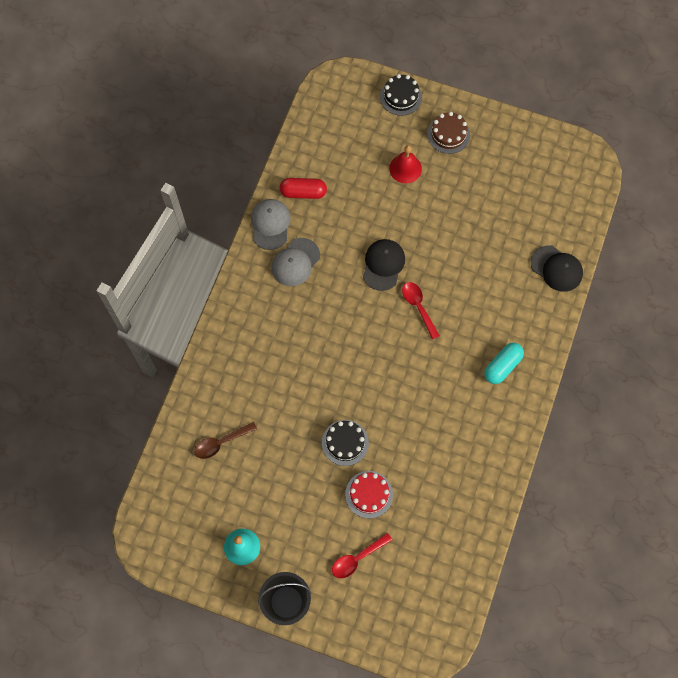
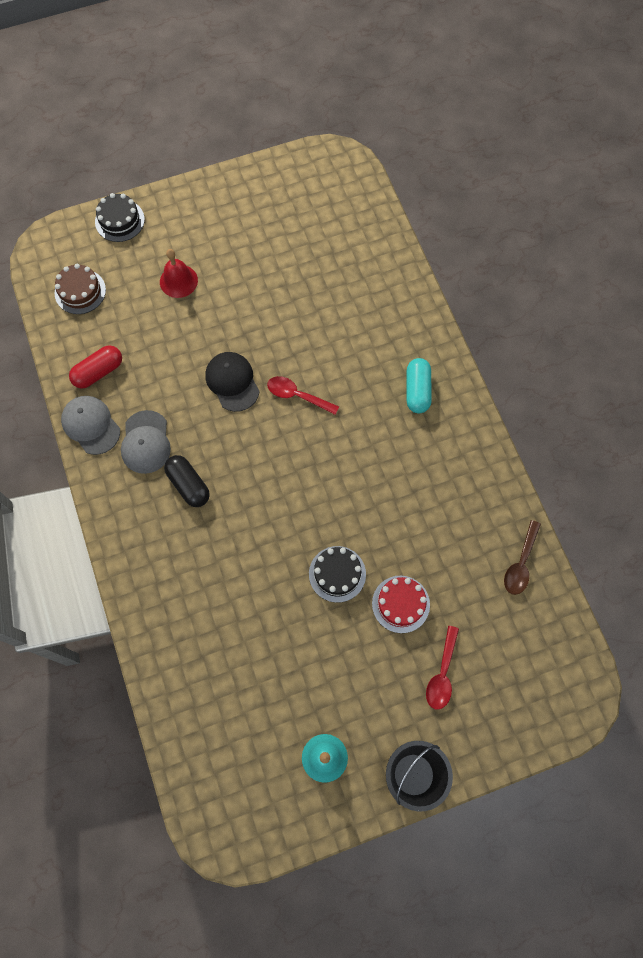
camera: 40 degrees left, 0 degrees up
(221, 442) = (218, 672): brown spoon -> brown spoon (520, 563)
(299, 311) = (188, 485): none -> black capsule
(448, 134) = (193, 223): brown cake -> brown cake (80, 291)
(556, 268) = (389, 270): black cap -> none

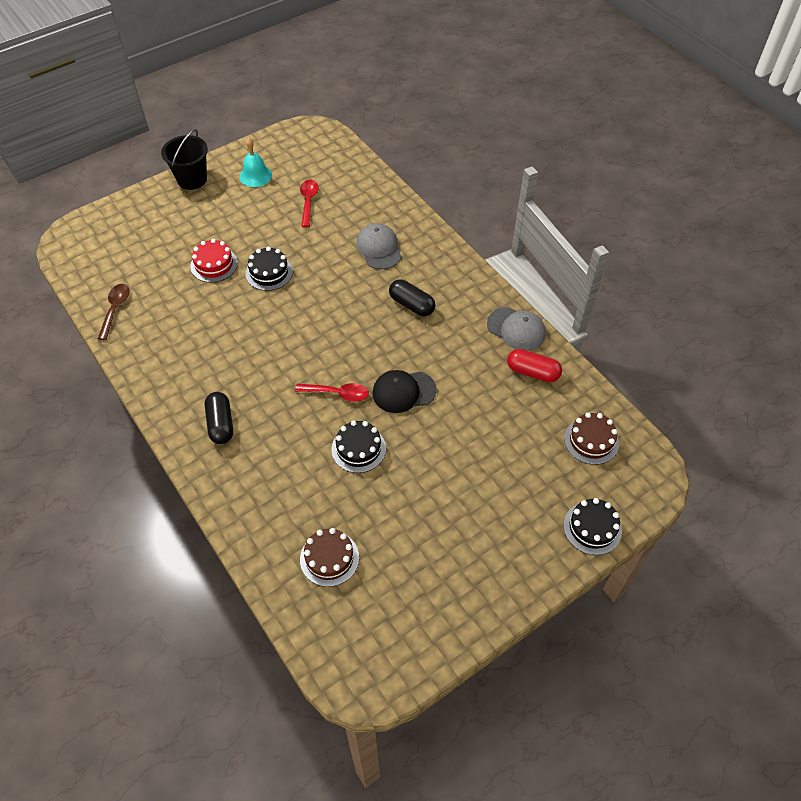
camera: 165 degrees right, 15 degrees down
(98, 372) = (532, 372): red capsule -> red capsule turned 75 degrees clockwise
(146, 442) = (462, 327): grey cap -> grey cap (379, 248)
(178, 281) = (496, 475): red bell -> none
(232, 382) = (403, 391): black cap -> black cap turned 120 degrees clockwise
(292, 334) = (358, 449): none -> black cake
(342, 247) = (329, 558): none -> brown cake
(417, 390) = (221, 424): turquoise capsule -> black capsule
(442, 673) = (176, 232): red spoon -> red spoon (308, 202)

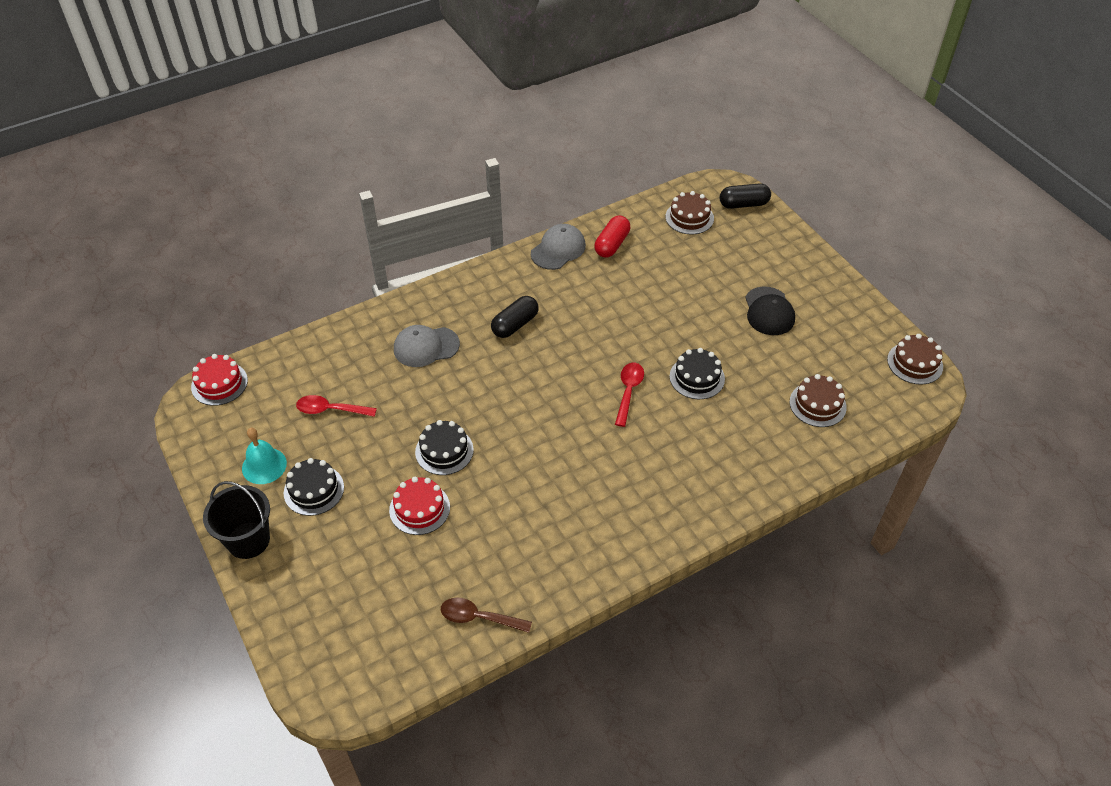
camera: 85 degrees left, 5 degrees down
(221, 424) = (664, 494): black capsule -> black capsule (743, 204)
(331, 139) = (219, 383): none -> red cake
(396, 668) = (915, 363): none -> brown cake
(403, 391) = (629, 339): black cap -> black cap (769, 311)
(592, 528) = (775, 229): black cake -> black cake (314, 490)

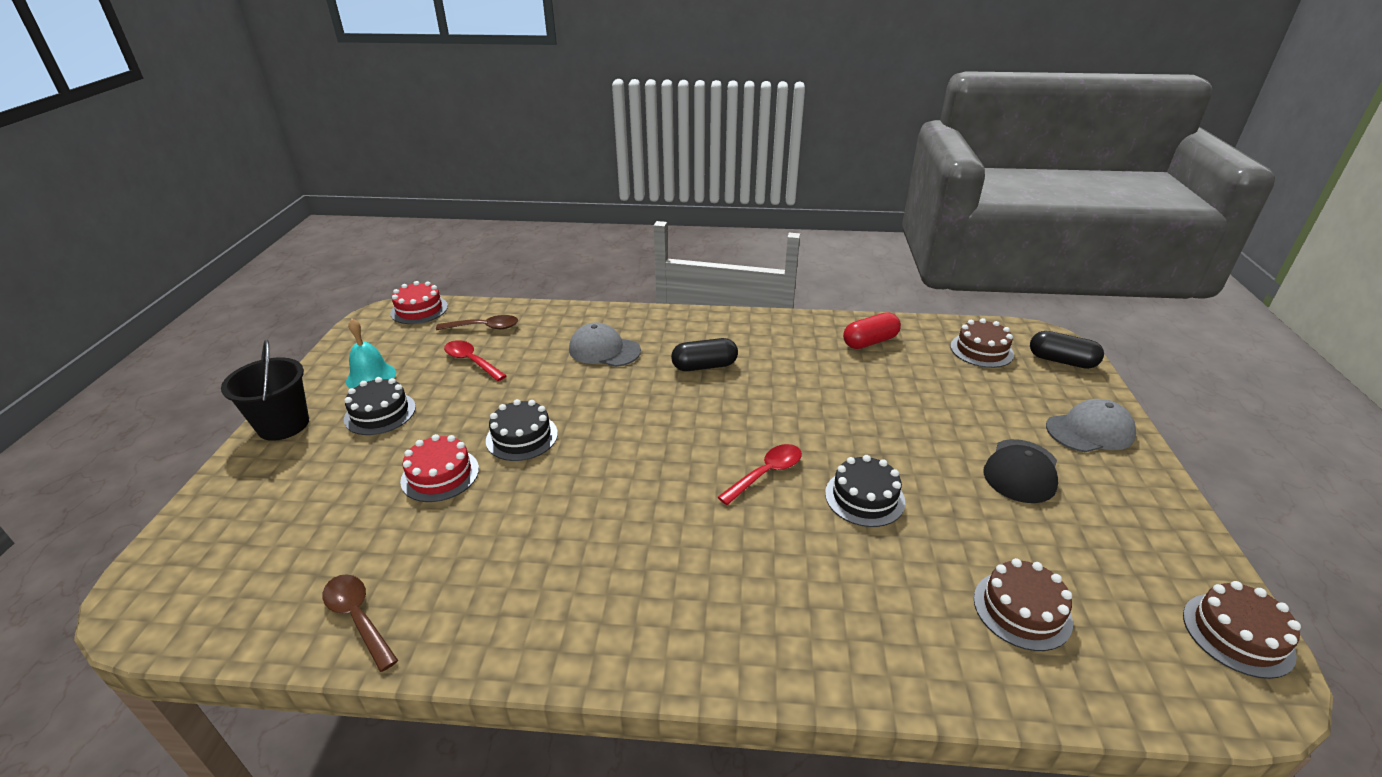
camera: 35 degrees right, 15 degrees down
(302, 373) = (484, 327): none -> brown spoon
(558, 249) = (808, 326): grey cap -> grey cap (1090, 431)

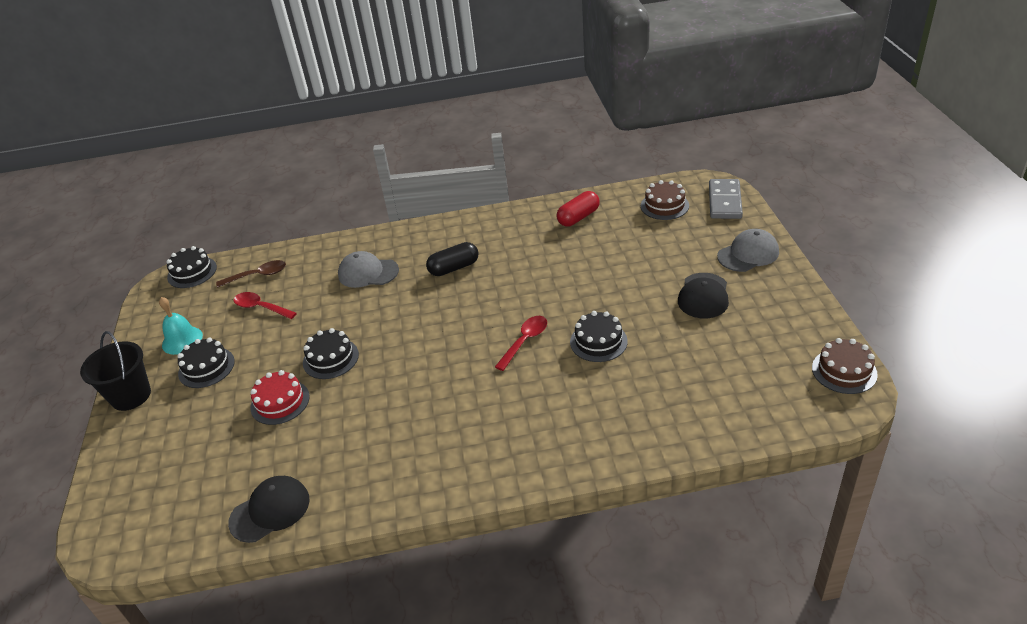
camera: 10 degrees left, 5 degrees up
(358, 618) = (270, 510): brown spoon -> black cap
(419, 310) = (192, 272): red cake -> black cake
(1022, 610) = (713, 390): brown cake -> none
(1061, 361) = (724, 201): black capsule -> grey domino

